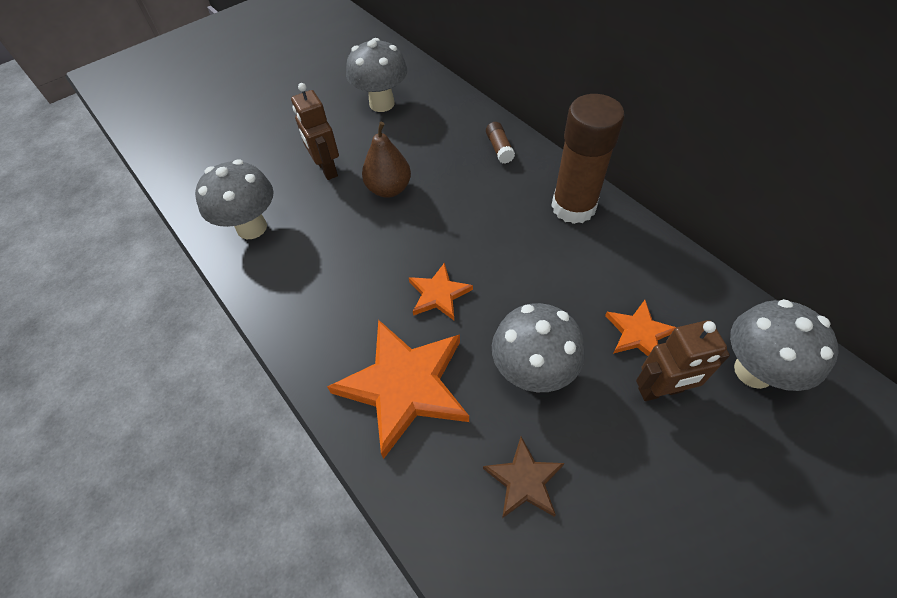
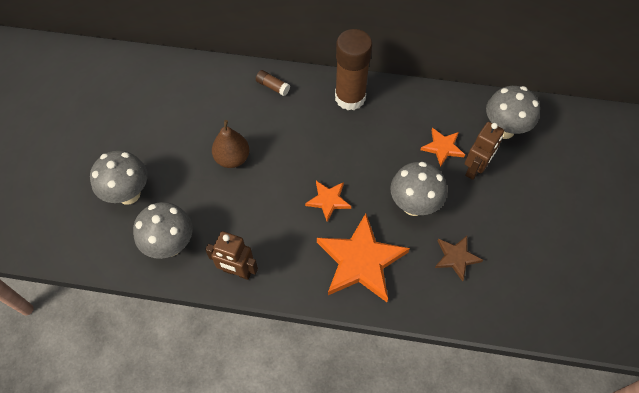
camera: 45 degrees left, 5 degrees up
(326, 169) = (176, 173): brown robot -> brown robot (237, 271)
(382, 104) = (161, 102): grey mushroom -> grey mushroom (129, 194)

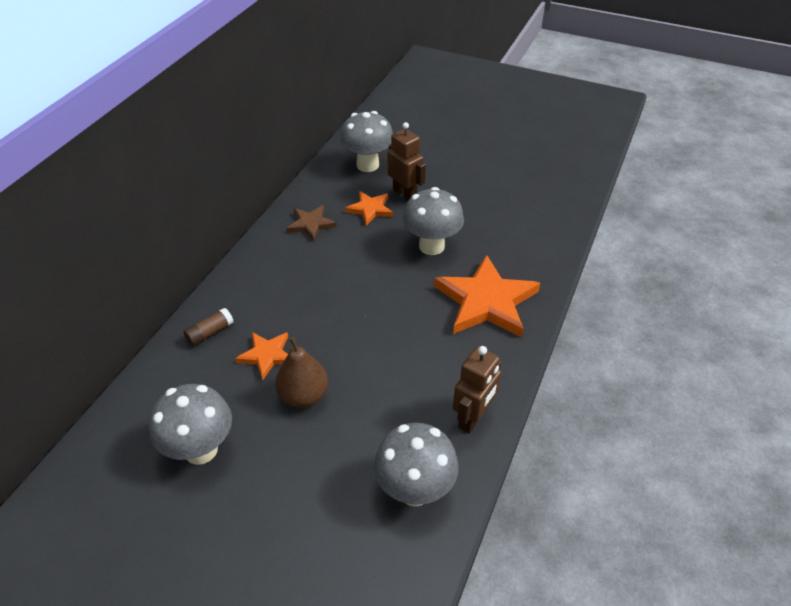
camera: 75 degrees left, 15 degrees down
(129, 194) = (310, 537): grey mushroom -> grey mushroom (201, 449)
(328, 200) = (402, 312): orange star -> orange star (267, 355)
(350, 98) = (268, 264): brown glue stick -> none
(456, 257) = (499, 231): brown star -> brown star (311, 224)

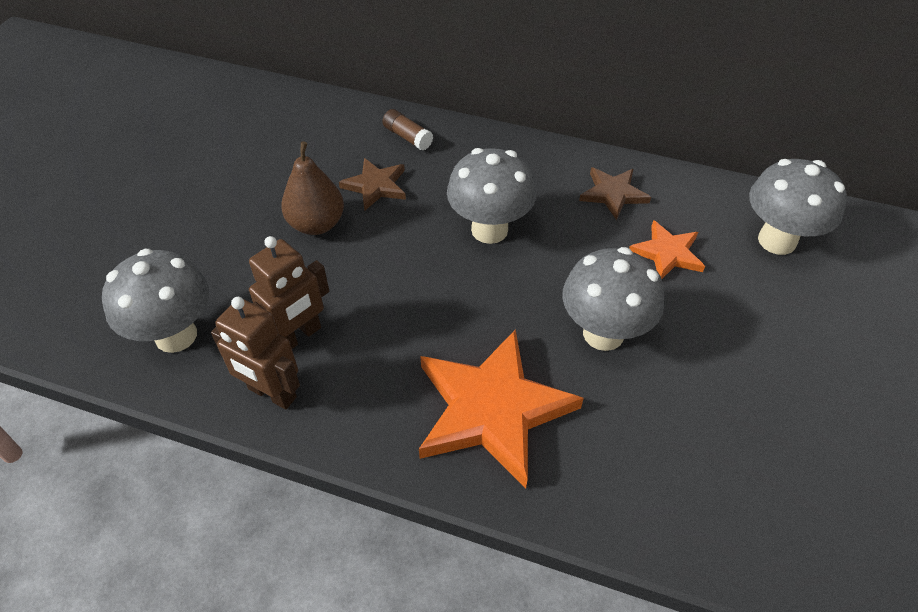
camera: 85 degrees right, 5 degrees up
(201, 449) = (253, 158): grey mushroom -> grey mushroom (489, 230)
(267, 355) = (375, 186): orange star -> brown star
(405, 194) = (720, 292): brown robot -> brown robot (299, 336)

